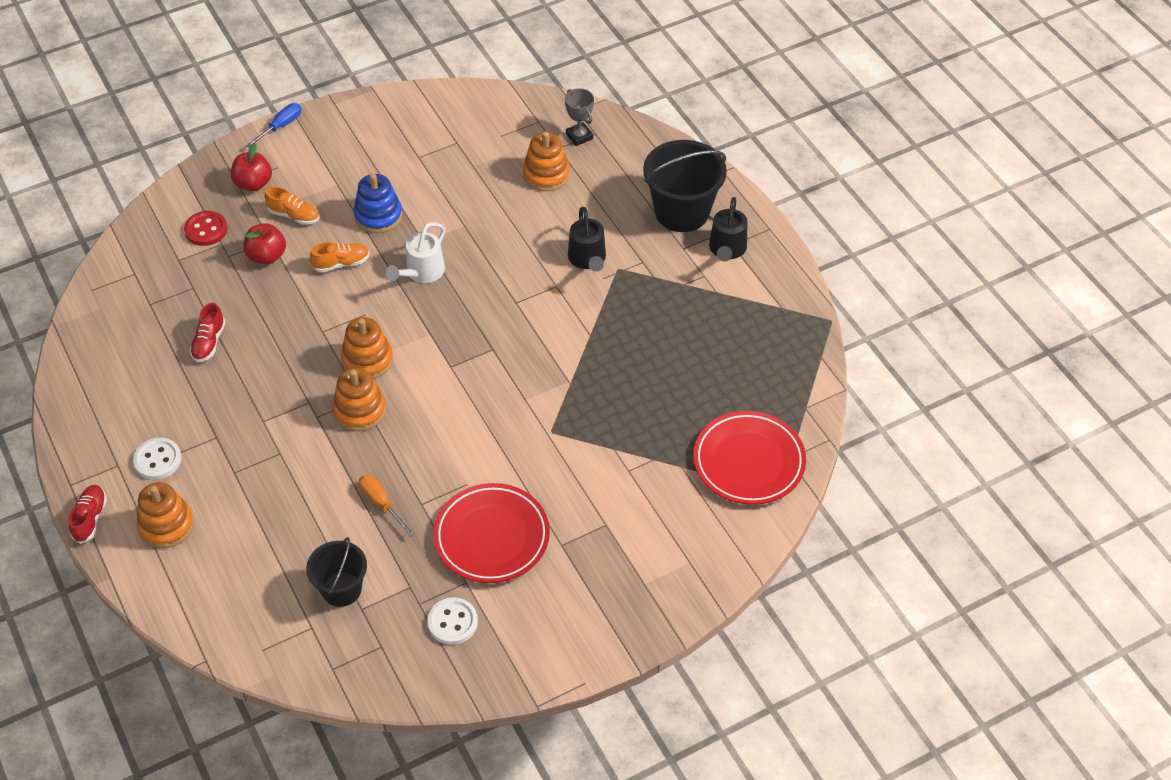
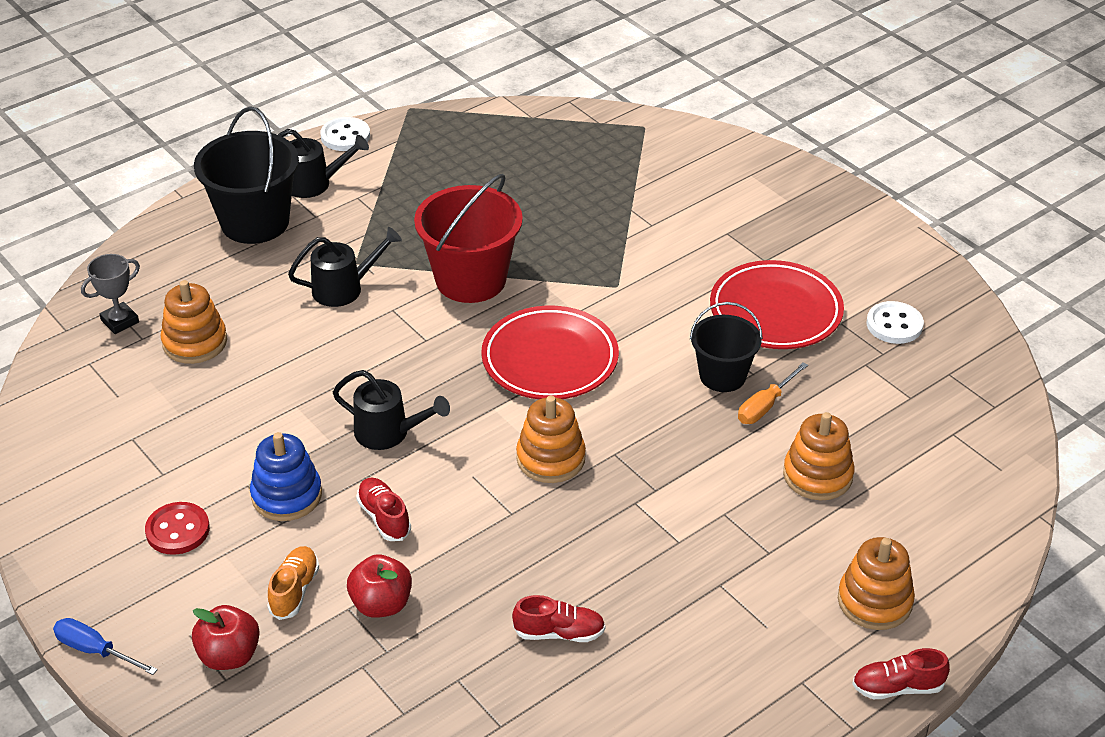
camera: 100 degrees left, 10 degrees down
(157, 460) = (778, 638): white button -> white button (345, 136)
(206, 230) = (336, 693): red button -> red button (178, 530)
(341, 263) = (384, 517): orange shoe -> red shoe
(341, 589) = (893, 418): black bucket -> black bucket (722, 376)
(359, 410) = (634, 451): orange stacking toy -> orange stacking toy (817, 475)
(421, 273) = (389, 433): white watering can -> black watering can
(581, 337) = (470, 279): none -> red bucket
(748, 462) = (613, 147): red plate -> red plate (550, 359)

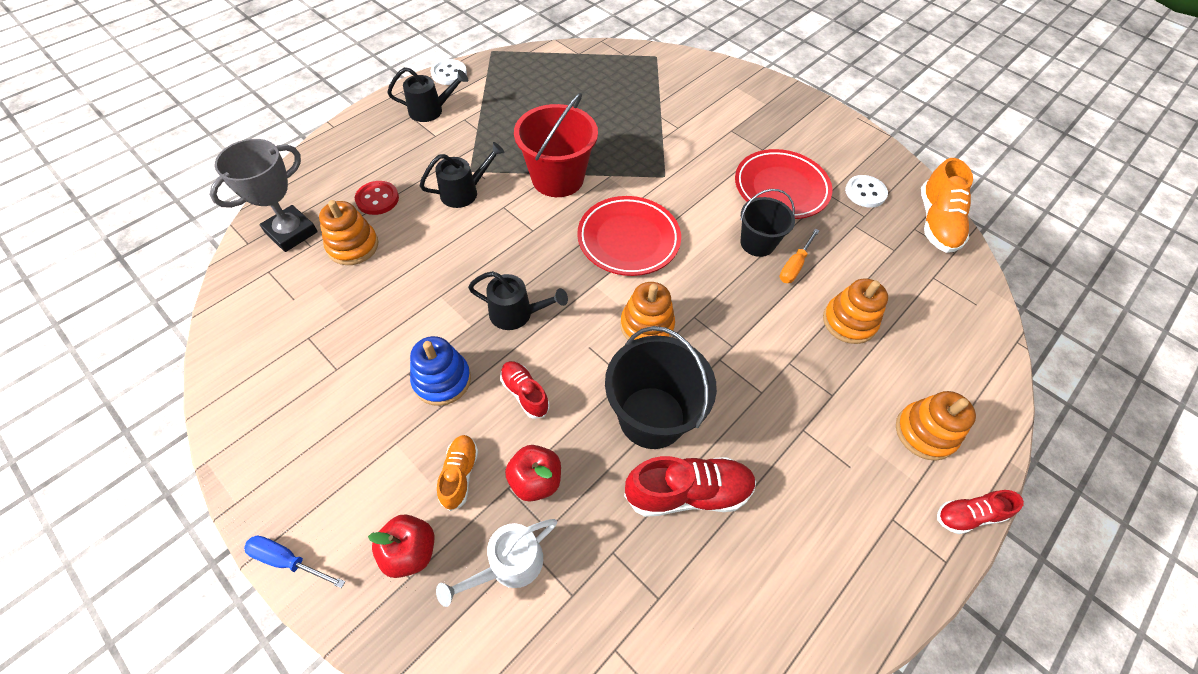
camera: 10 degrees left, 15 degrees up
(120, 321) = (291, 232): grey trophy -> grey trophy, size x1.70
(178, 530) = (353, 424): red button -> red button (377, 199)
(255, 222) = (390, 143): black bucket -> black bucket (651, 417)
(336, 679) = (508, 566): none -> white watering can
(559, 633) = (688, 492): red shoe -> red shoe, size x1.70
(983, 369) = (936, 223): none -> orange shoe

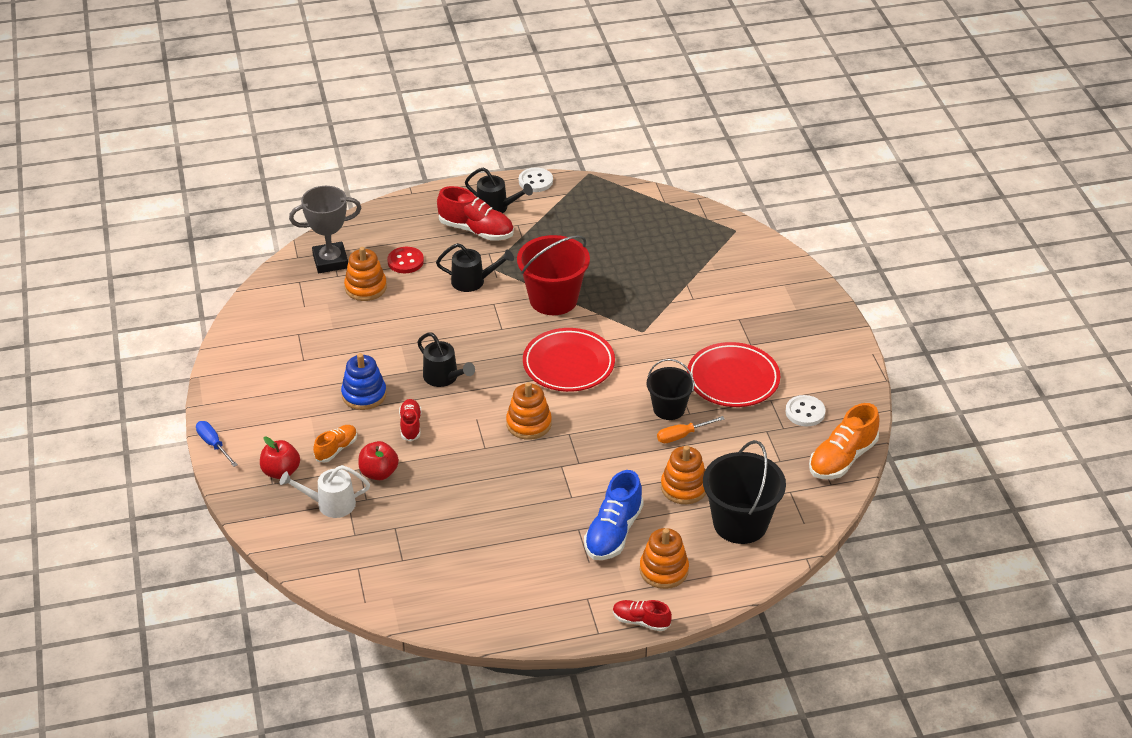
camera: 35 degrees right, 15 degrees down
(651, 417) = (481, 475): black bucket -> black bucket (740, 523)
(688, 492) = (467, 523): red shoe -> red shoe (476, 230)
(838, 413) = (613, 532): none -> blue shoe

